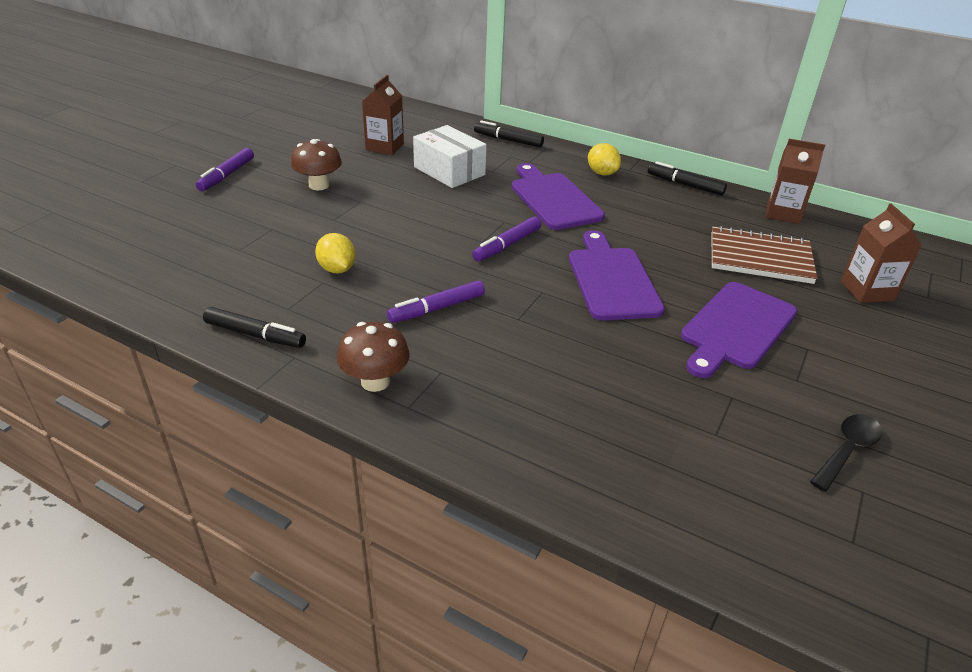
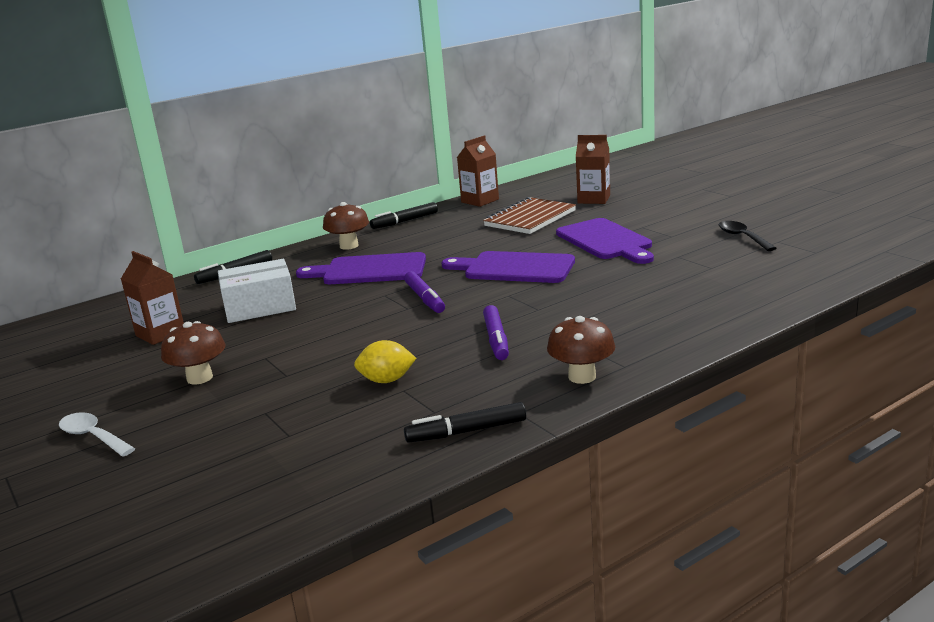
camera: 60 degrees left, 15 degrees down
(227, 175) = (93, 437): purple marker -> white spoon
(255, 335) = (466, 432): black marker -> black marker turned 150 degrees counterclockwise
(602, 173) = (349, 246): yellow lemon -> brown mushroom

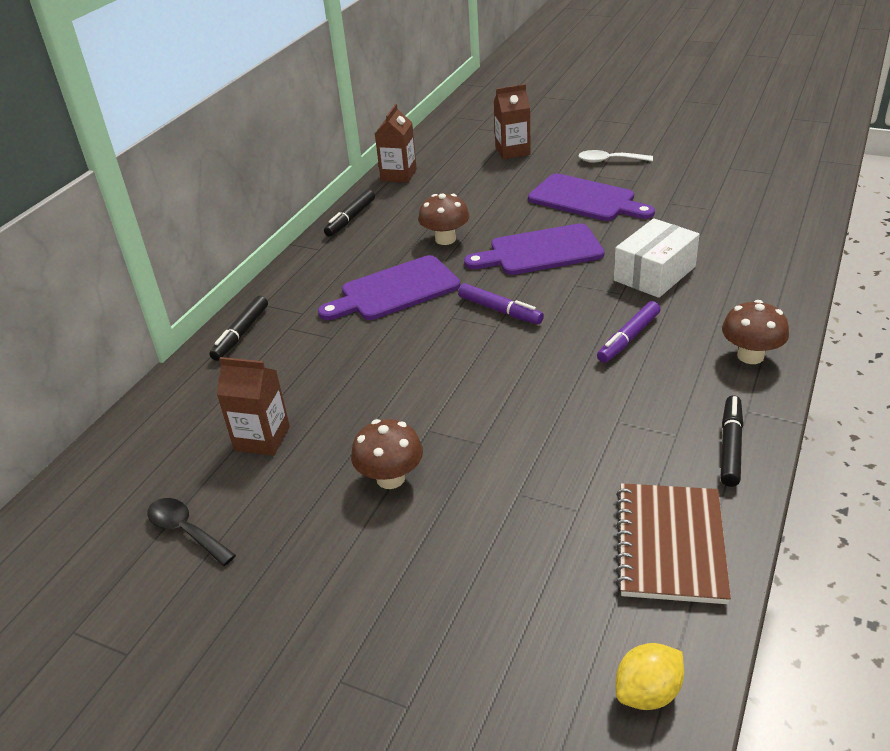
camera: 30 degrees left, 15 degrees up
(93, 437) = (372, 592): white spoon -> white spoon (609, 161)
(260, 307) = (334, 370): white box -> white box (654, 273)
(349, 246) = (329, 264): brown mushroom -> brown mushroom (445, 239)
(387, 380) = (588, 416): yellow lemon -> yellow lemon (647, 692)
(466, 432) = (730, 446): black marker -> black marker turned 150 degrees clockwise
(496, 339) = (628, 338): purple marker -> purple marker turned 75 degrees clockwise
(530, 218) = (479, 187): brown notebook -> brown notebook (670, 545)
(742, 237) = (697, 169): black spoon -> black spoon (186, 531)

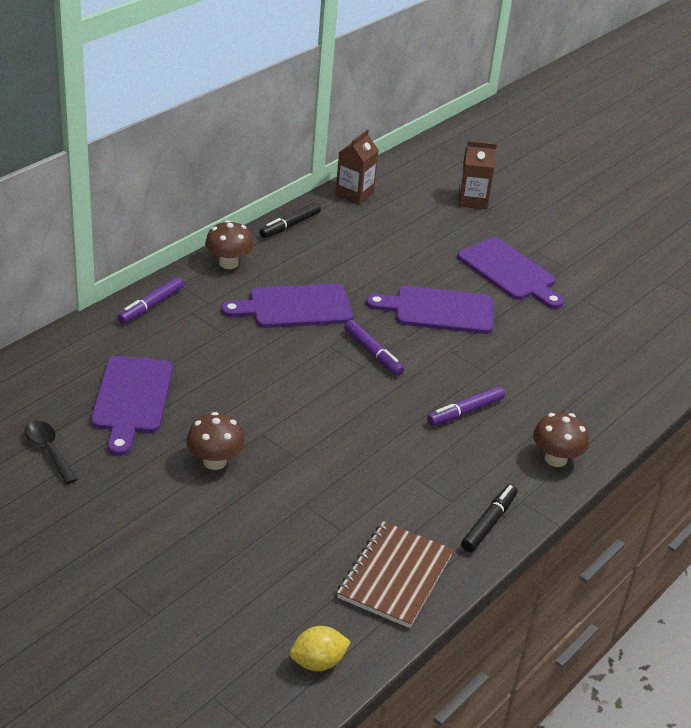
camera: 10 degrees right, 0 degrees up
(241, 334) = (151, 306): black marker -> purple marker
(262, 438) = (131, 399): brown carton -> purple cutting board
(445, 239) = (362, 272): brown mushroom -> brown mushroom (228, 263)
(609, 161) = (556, 239): white spoon -> none
(654, 273) = (524, 362): white box -> none

